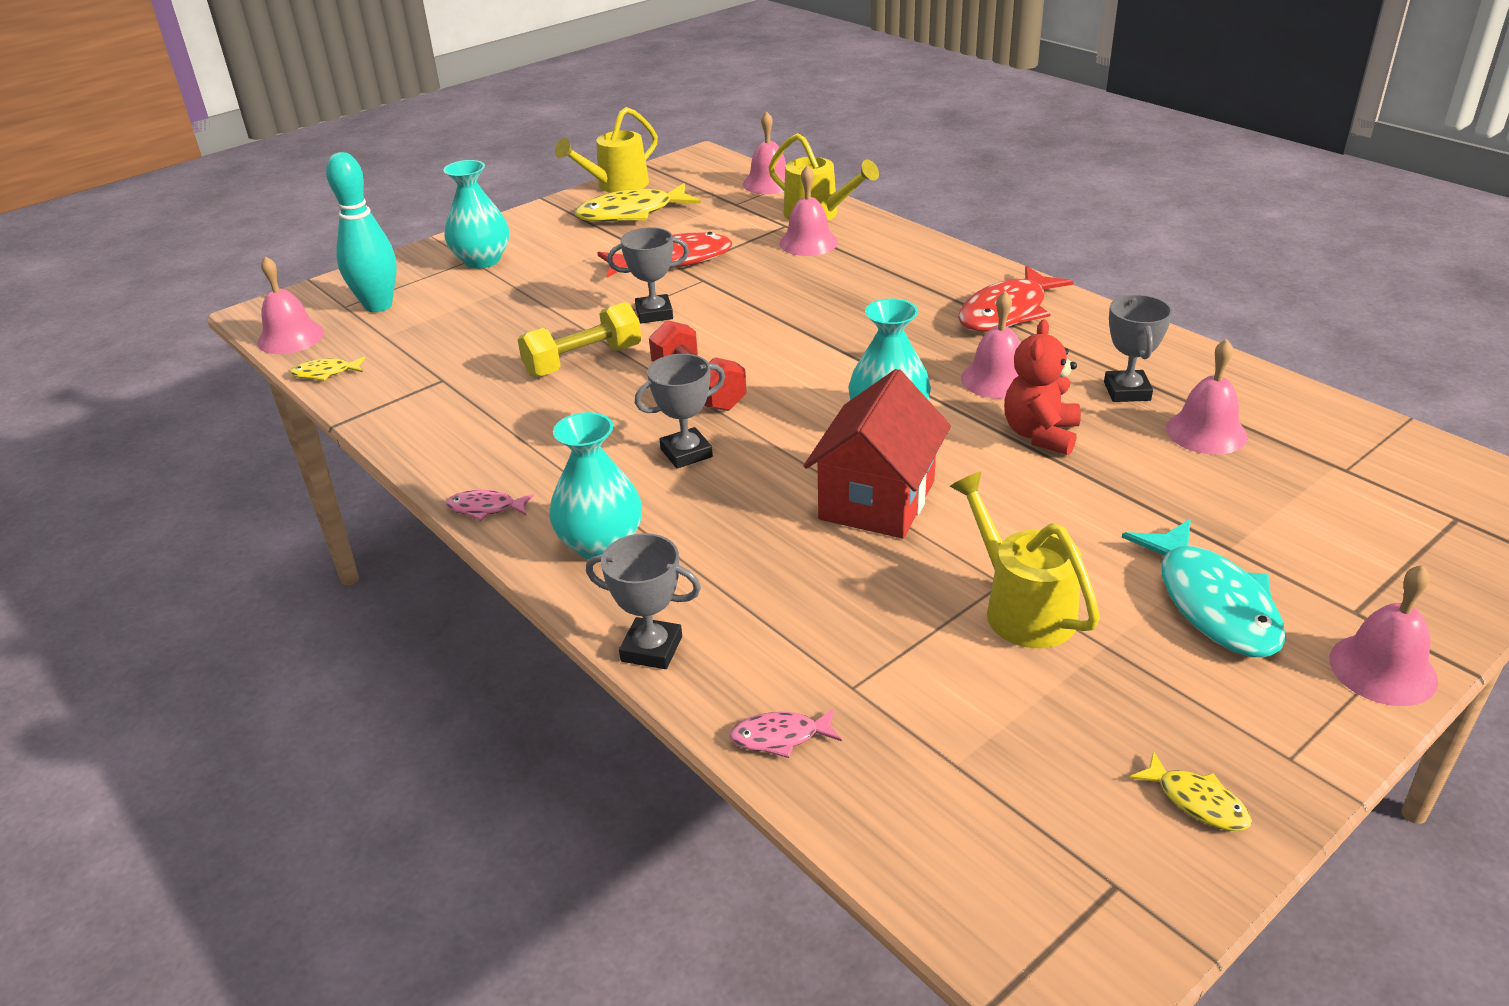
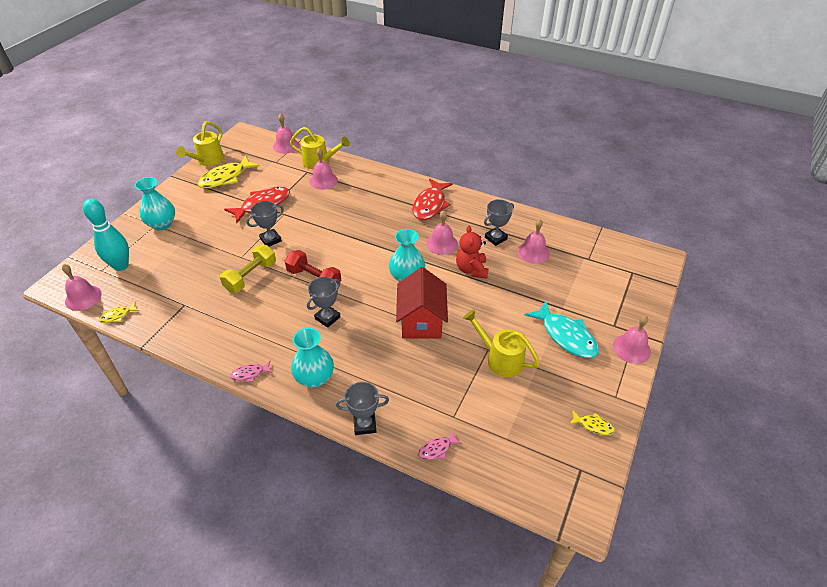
camera: 25 degrees left, 10 degrees up
(1127, 391) = (495, 238): grey trophy -> grey trophy turned 75 degrees clockwise

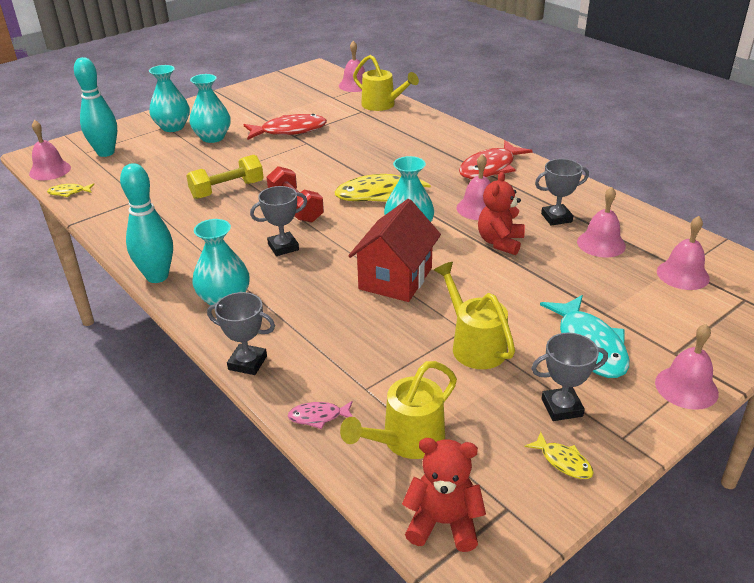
camera: 25 degrees right, 10 degrees down
(204, 227) = (212, 137): none -> turquoise vase
(207, 160) = (260, 84): yellow watering can -> yellow watering can (406, 441)
(225, 178) = (268, 101): yellow fish -> yellow fish (377, 193)
(250, 374) = (157, 276): pink fish -> turquoise bowling pin
(270, 240) = (274, 162): grey trophy -> grey trophy (562, 407)
(323, 180) = (374, 122): pink bell -> pink bell (682, 274)
(552, 494) = (443, 523): none -> red teddy bear

